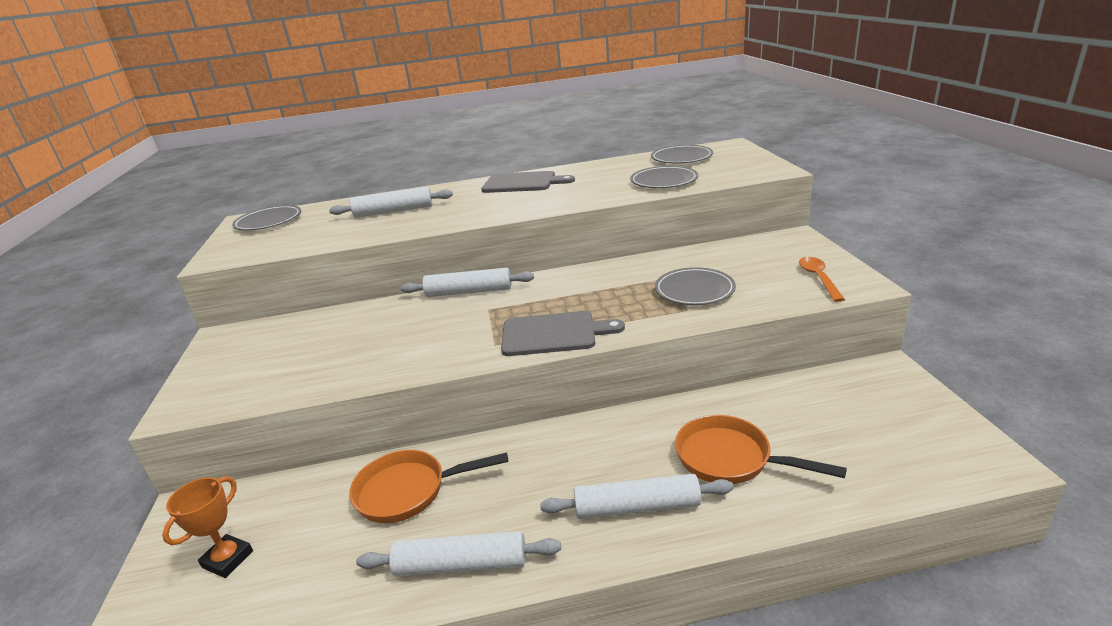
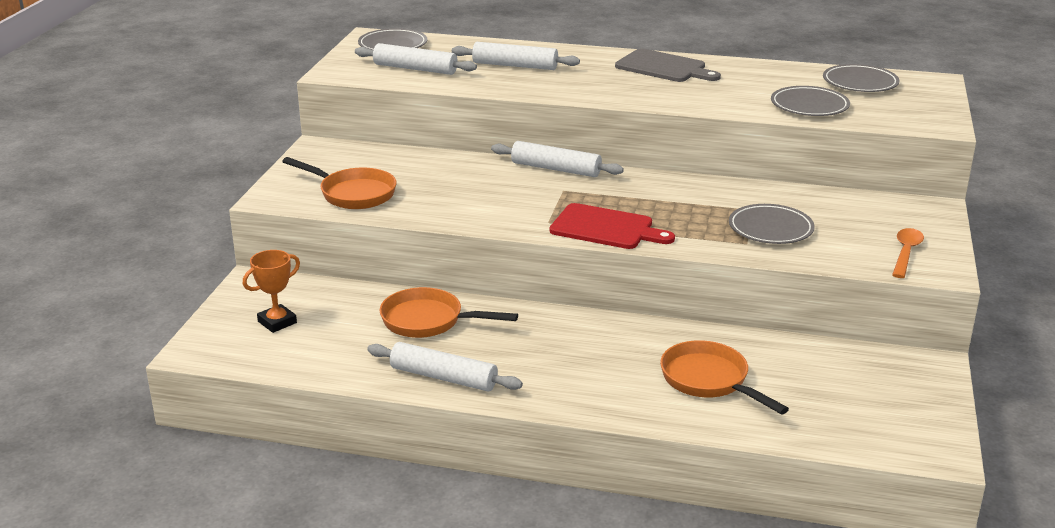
camera: 20 degrees right, 0 degrees up
(275, 375) = (353, 194): none -> orange pan
(553, 334) = (606, 228): grey cutting board -> red cutting board
(637, 507) = (602, 386): white rolling pin -> white rolling pin (415, 69)

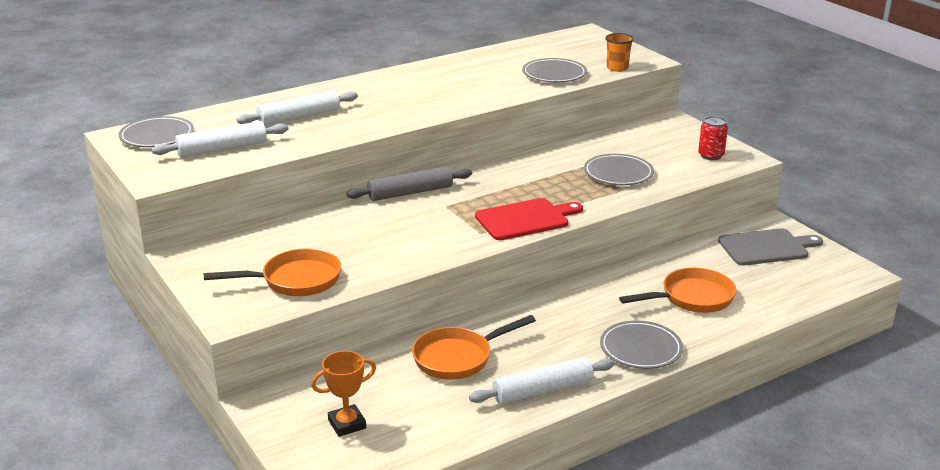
camera: 45 degrees left, 0 degrees up
(277, 322) = (347, 424): orange trophy -> orange trophy turned 60 degrees clockwise
(556, 169) = (410, 192): white rolling pin -> grey rolling pin
(664, 67) = (410, 80): grey cutting board -> grey cutting board (766, 247)
(709, 381) = (692, 298): orange pan -> orange pan turned 150 degrees clockwise
(860, 83) = (551, 48): grey plate -> grey plate (640, 349)
(889, 121) = (617, 68): none -> orange cup
(906, 253) = (711, 155): orange spoon -> red can

